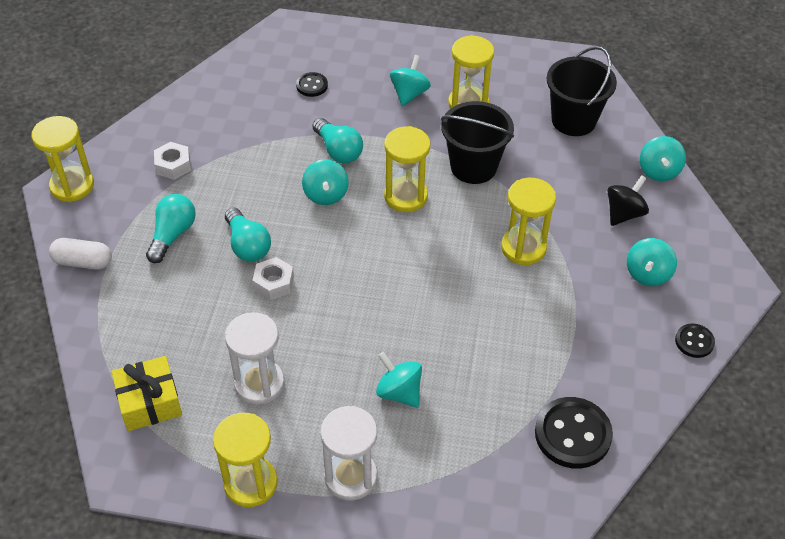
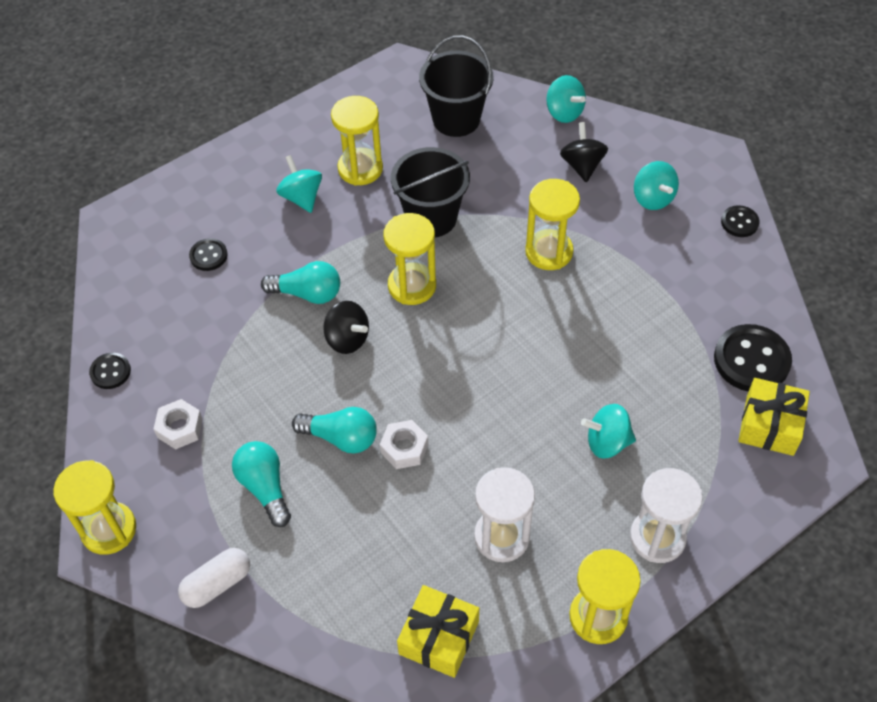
camera: 45 degrees left, 5 degrees up
(179, 106) = (110, 372): none -> black button
(326, 195) = (347, 339): turquoise spinning top -> black spinning top
(526, 485) = (770, 425): none -> yellow gift

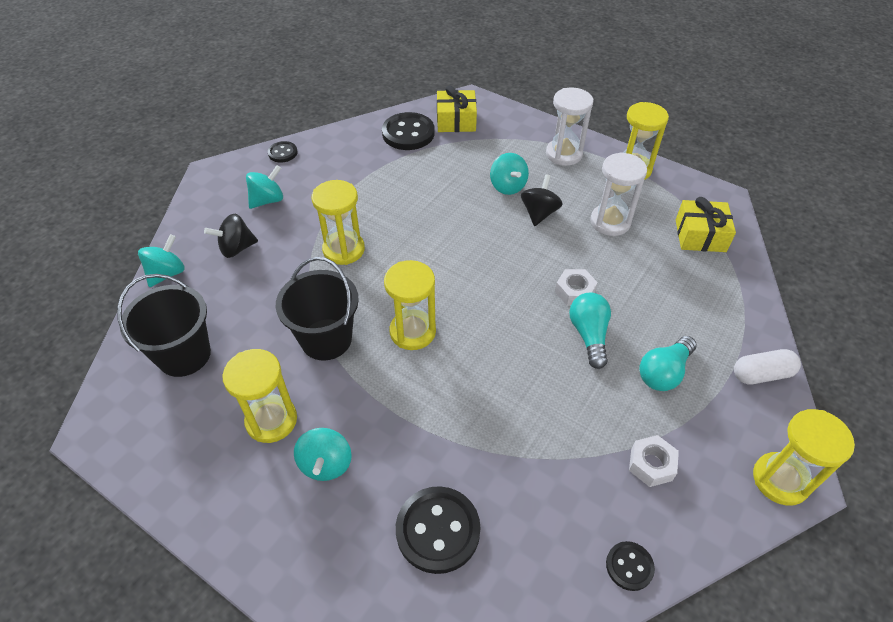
camera: 110 degrees left, 5 degrees down
(208, 256) = (438, 530): black button -> black button, size x1.87
(217, 584) = (761, 374): white capsule -> white capsule turned 45 degrees counterclockwise
(301, 197) = (326, 464): turquoise spinning top -> turquoise spinning top turned 45 degrees counterclockwise
(307, 293) = (452, 412): turquoise light bulb -> none
(347, 339) = (490, 362): black spinning top -> black spinning top (539, 213)

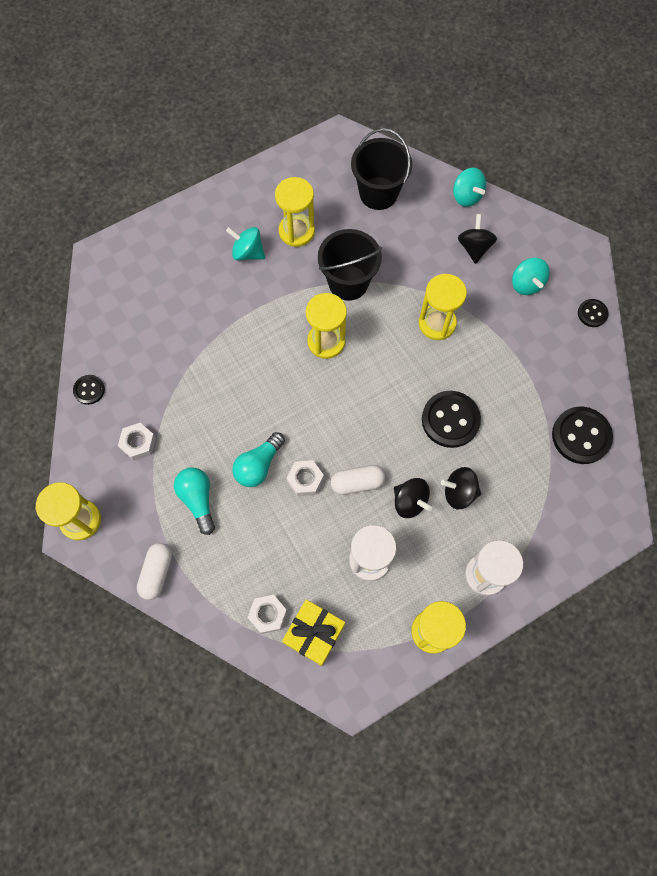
camera: 115 degrees right, 20 degrees up
(438, 530) = (170, 297): black button -> black button (450, 420)
(456, 121) = (585, 492): yellow gift -> none
(507, 186) = (459, 492): turquoise spinning top -> black spinning top
(548, 253) = (357, 483): none -> white capsule
(589, 335) = (258, 465): turquoise light bulb -> turquoise light bulb turned 105 degrees clockwise
(715, 271) = (268, 615): none -> white nut

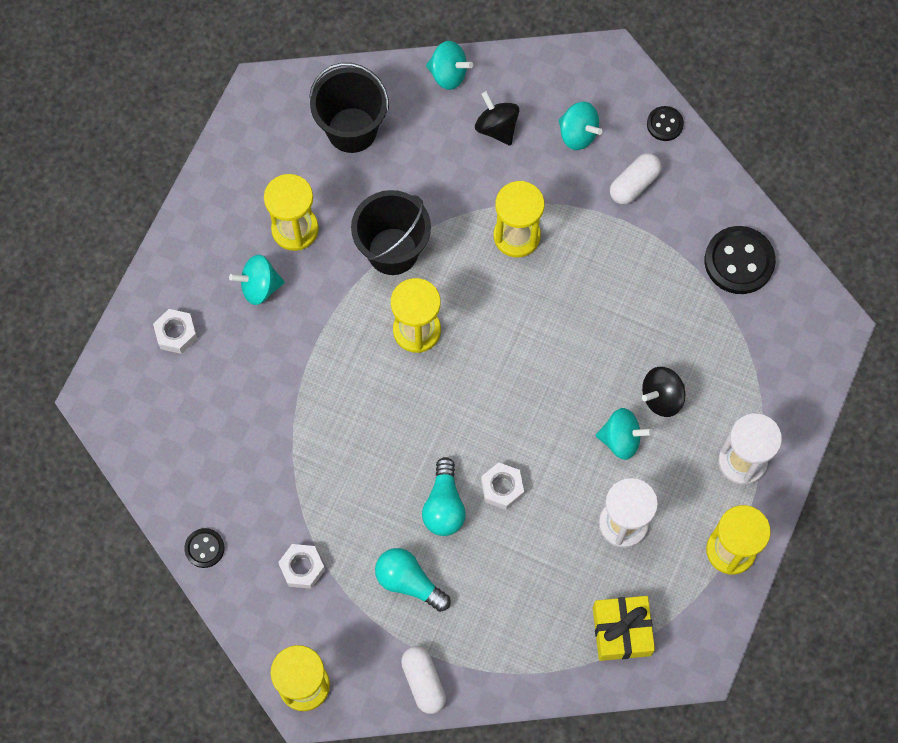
camera: 35 degrees left, 0 degrees up
(268, 615) = (564, 645): white nut -> white nut (176, 334)
(357, 483) = (556, 456): white capsule -> white capsule (634, 184)
(410, 502) = (621, 439): black spinning top -> turquoise spinning top
(450, 420) = (601, 329): black button -> none

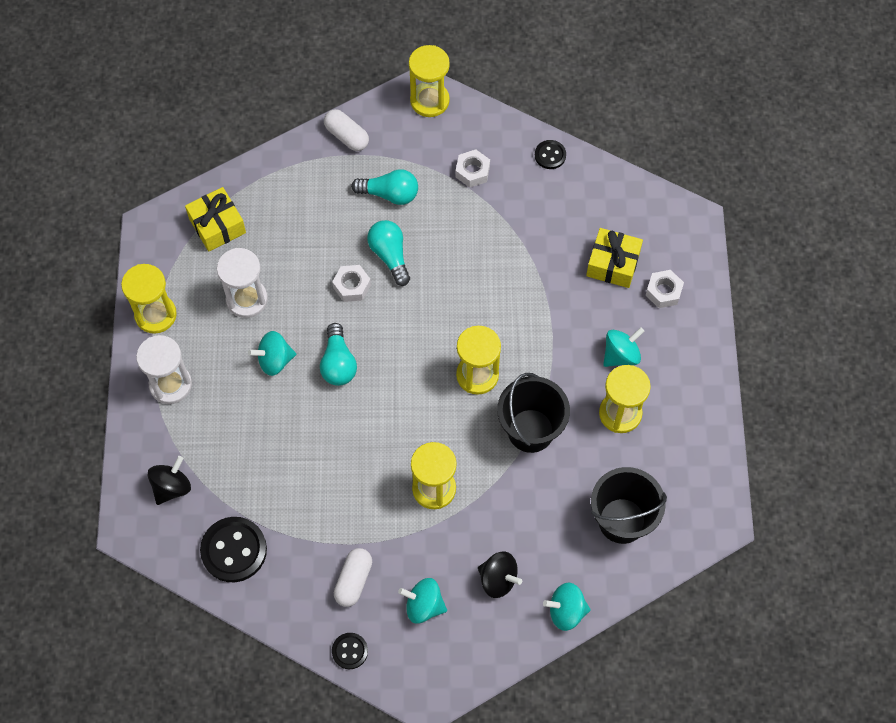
camera: 155 degrees right, 5 degrees down
(210, 388) = (613, 264): none -> yellow gift
(555, 407) = (338, 363): none -> turquoise light bulb
(661, 398) = (255, 407): black spinning top -> black spinning top (172, 487)

